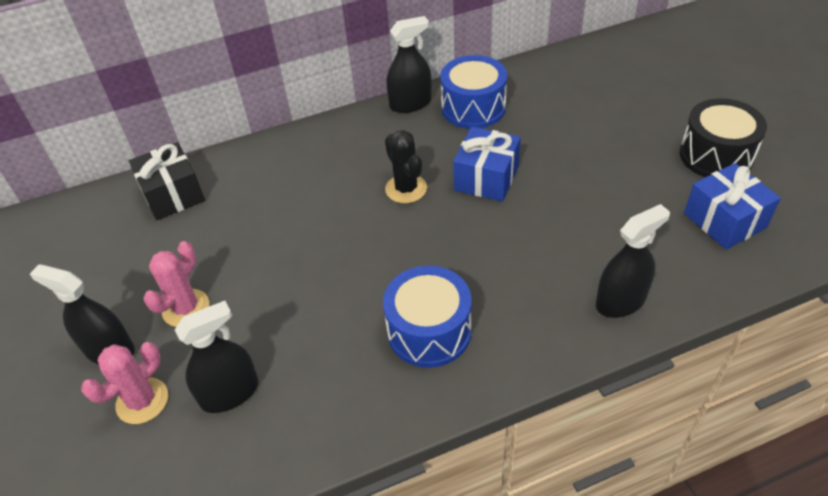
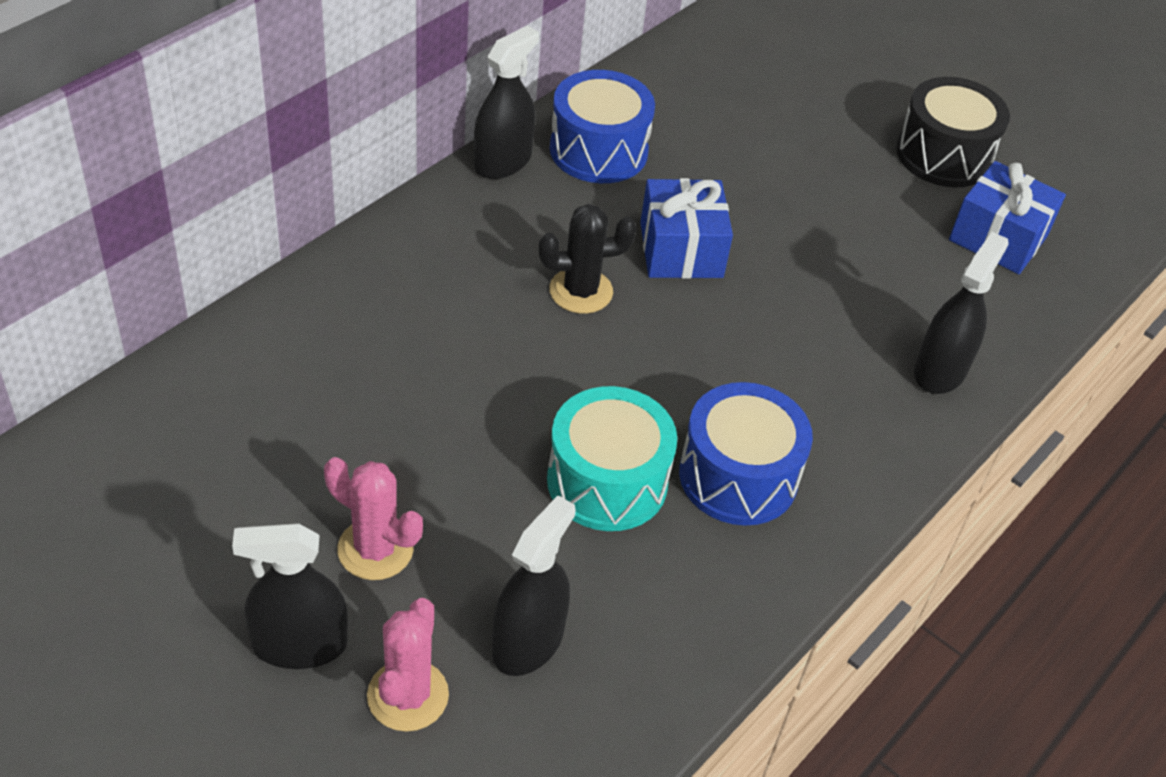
camera: 35 degrees left, 0 degrees up
(173, 195) = (221, 388): black gift -> none
(186, 308) = (375, 549): pink cactus -> pink cactus turned 60 degrees counterclockwise
(344, 309) = (607, 481): none -> turquoise drum
(406, 189) = (581, 291): black cactus -> black cactus turned 45 degrees counterclockwise

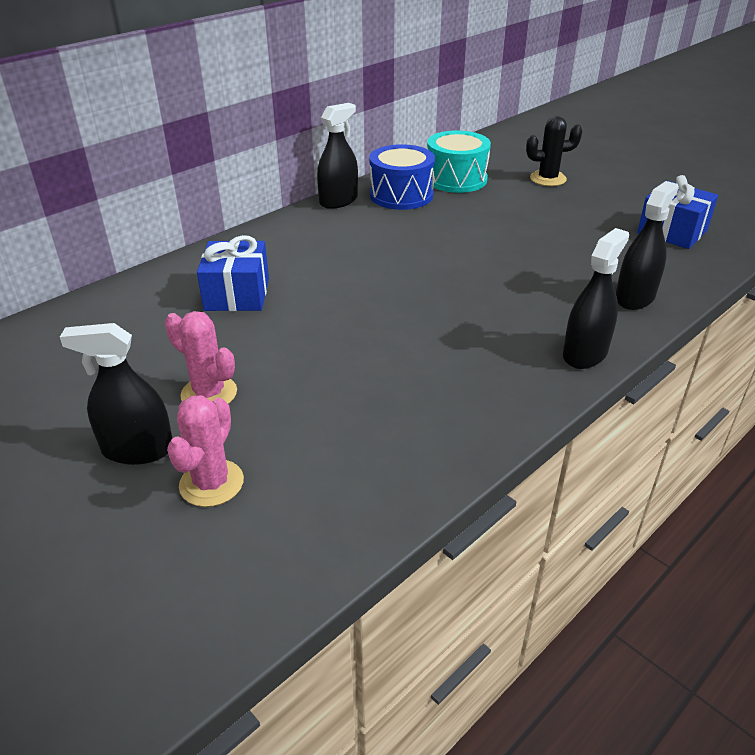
camera: 10 degrees right, 10 degrees down
(528, 641) = (312, 450): black spray bottle -> black spray bottle (585, 354)
(581, 291) = (380, 259): black cactus -> black cactus (548, 179)
(607, 481) = (386, 356): turquoise drum -> turquoise drum (456, 179)
(681, 250) = (451, 239): blue gift -> blue gift (237, 294)
(738, 476) = (483, 354): blue drum -> none
(943, 155) = (631, 194): black drum -> none

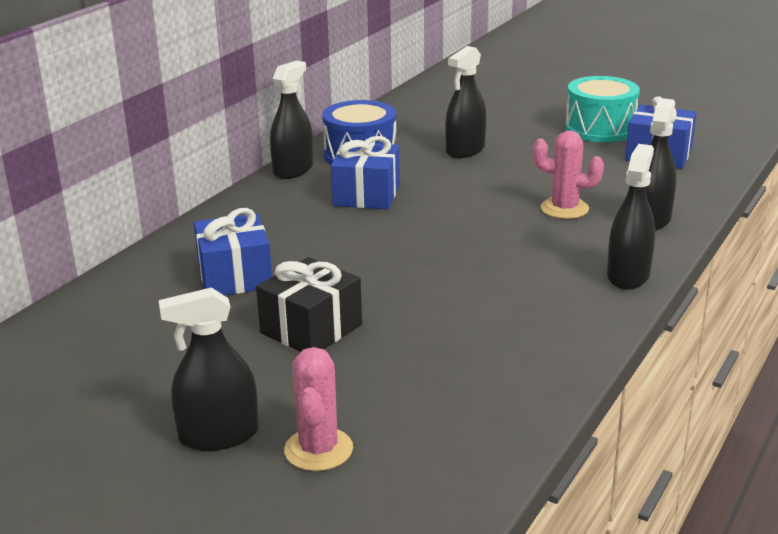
camera: 15 degrees left, 10 degrees down
(209, 393) = (264, 373): pink cactus -> pink cactus (564, 209)
(271, 357) = (311, 329): none -> black gift
(387, 233) = (366, 195): none -> blue gift
(456, 179) = (412, 132): turquoise drum -> turquoise drum (600, 129)
(494, 202) = (465, 150): none -> black spray bottle
(548, 179) = (509, 120): black cactus -> none

